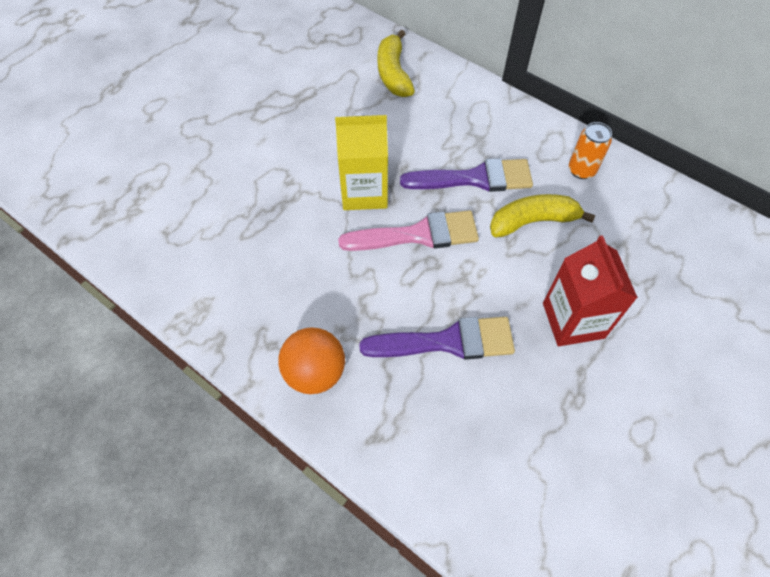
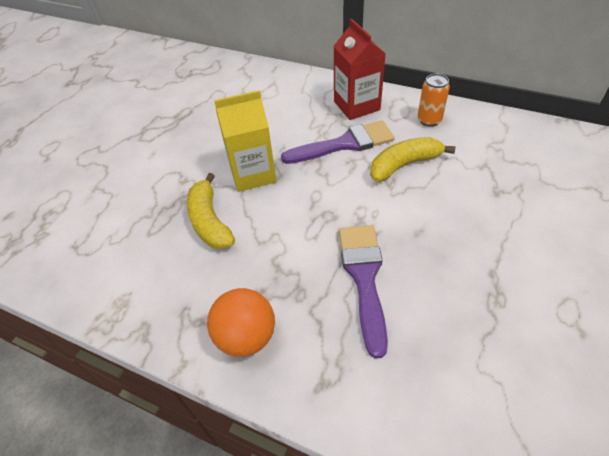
camera: 10 degrees left, 10 degrees down
(393, 73) = (253, 85): yellow banana -> yellow banana (210, 221)
(418, 234) = (309, 196): pink brush -> none
(447, 341) = (364, 277): purple brush -> purple brush turned 75 degrees counterclockwise
(573, 320) = (468, 233): red carton -> red carton (356, 105)

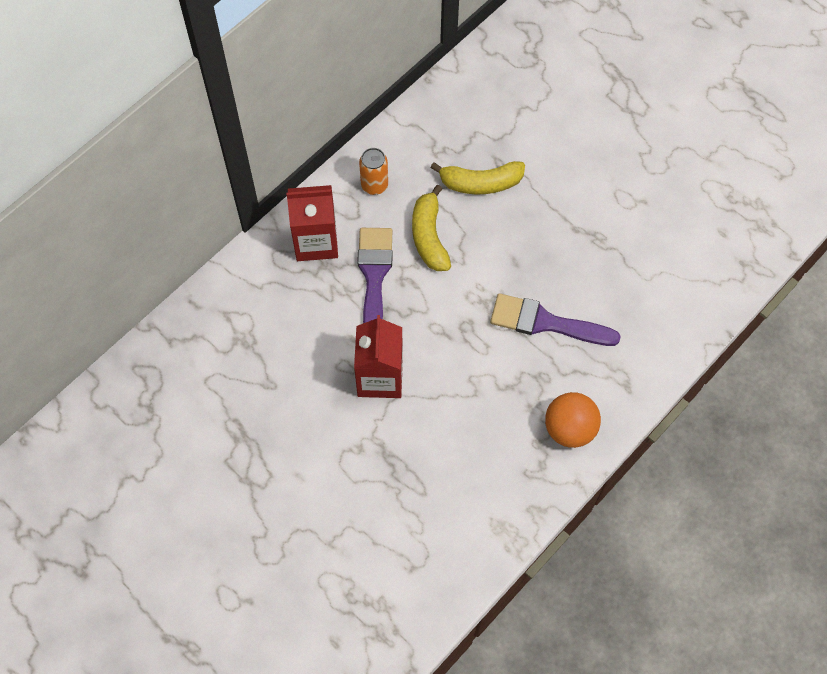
camera: 75 degrees left, 15 degrees up
(210, 221) = (430, 433): yellow banana -> yellow banana (481, 183)
(252, 174) = (380, 377): yellow carton -> red carton

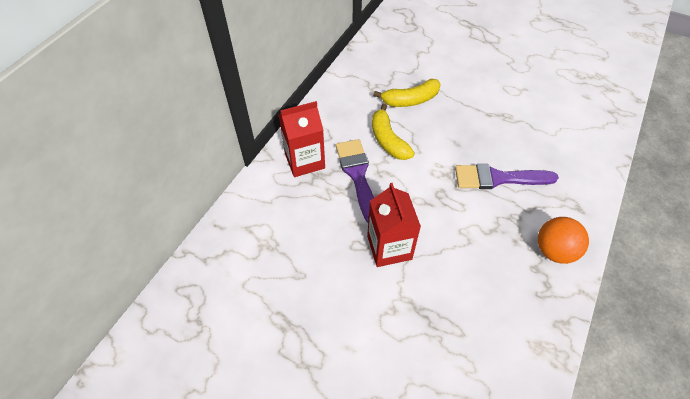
camera: 15 degrees left, 10 degrees down
(374, 185) = (336, 116): orange can -> none

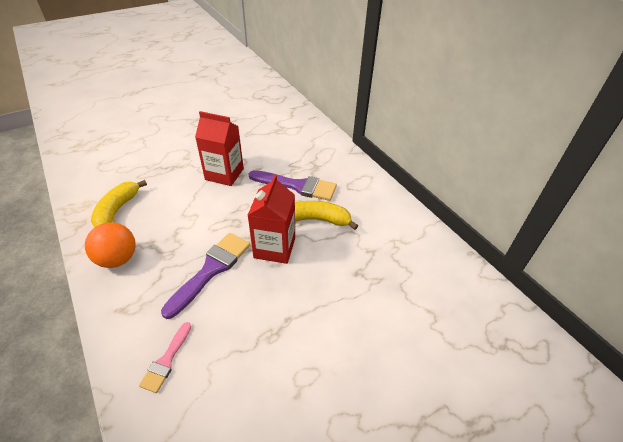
camera: 120 degrees right, 10 degrees down
(304, 161) = (335, 166): red carton -> red carton (274, 248)
(410, 100) = (357, 262): yellow banana -> yellow banana (117, 211)
(574, 156) = (166, 360): none -> pink brush

